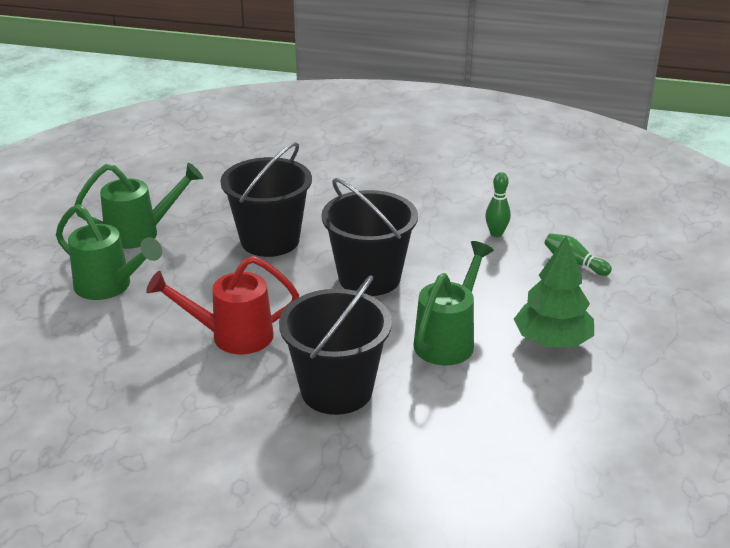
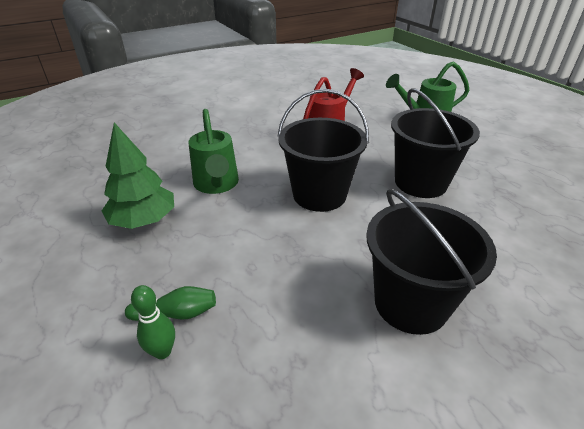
camera: 135 degrees right, 5 degrees up
(140, 233) = (483, 146): green watering can -> none
(336, 390) = (244, 136): black bucket -> black bucket (410, 303)
(496, 233) = (286, 302): green bowling pin -> green bowling pin (162, 351)

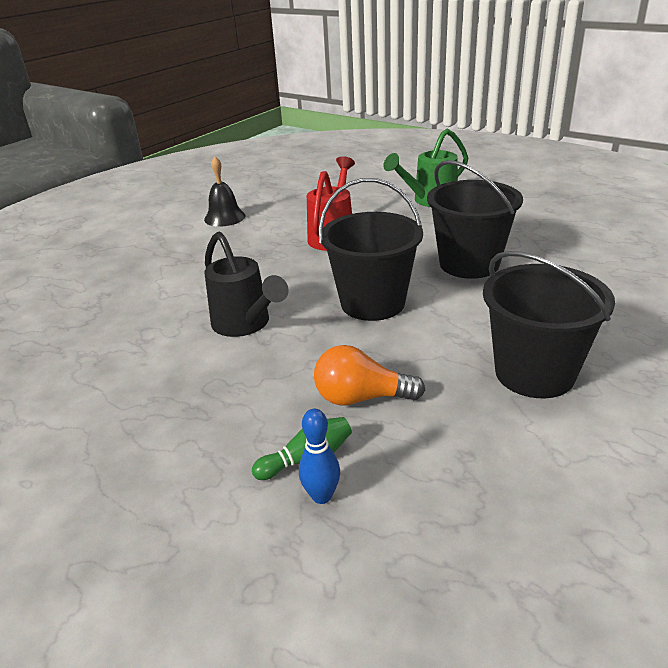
camera: 20 degrees left, 5 degrees down
(144, 220) = (186, 385): green tree -> none
(162, 351) = (321, 496): green bowling pin -> blue bowling pin
(216, 185) = (245, 324): green watering can -> black watering can
(253, 274) = (361, 398): none -> orange light bulb
(264, 98) = (224, 217): none -> black bell

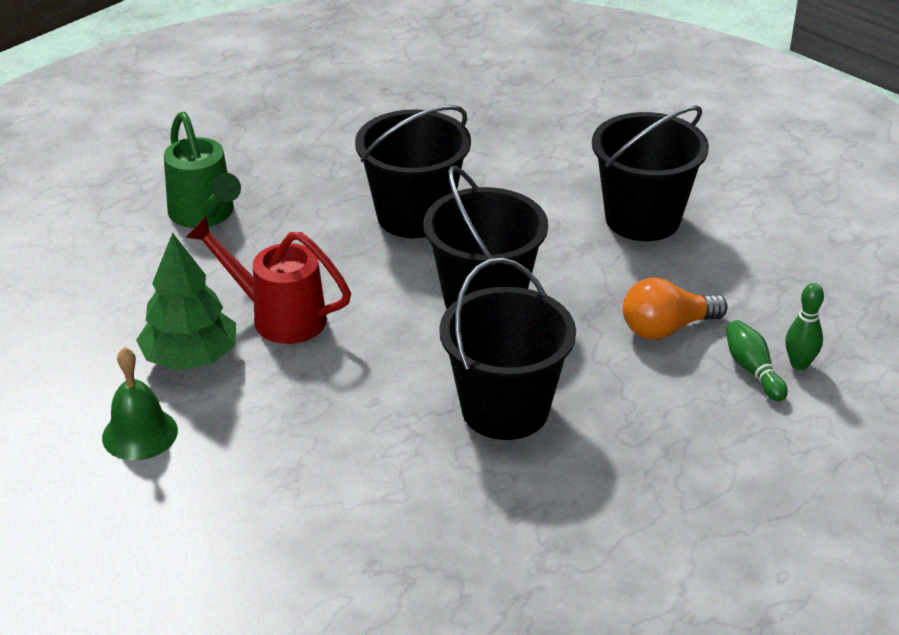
camera: 85 degrees left, 5 degrees up
(224, 217) = (140, 434): black bell -> green bell
(245, 324) = (505, 409): black watering can -> black bucket
(289, 219) = (190, 358): none -> green tree
(321, 496) = (799, 364): blue bowling pin -> green bowling pin
(361, 398) = (666, 328): orange light bulb -> orange light bulb turned 60 degrees clockwise

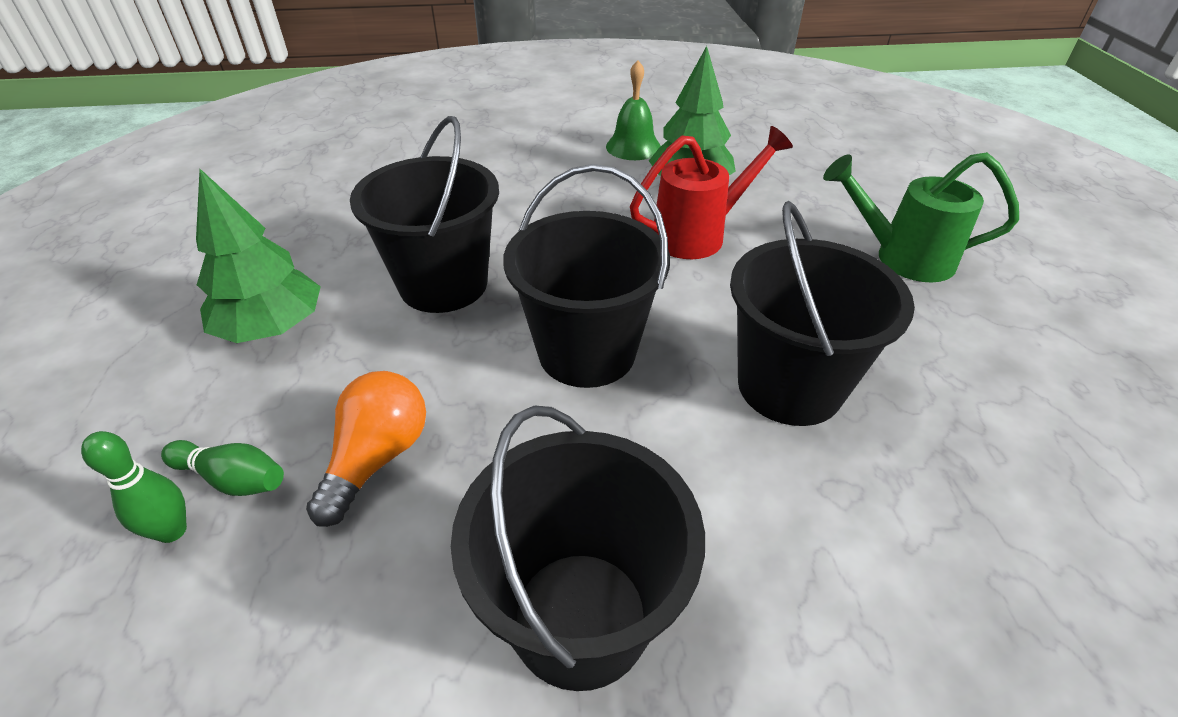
camera: 130 degrees right, 5 degrees up
(659, 460) = (272, 328): none -> green tree

